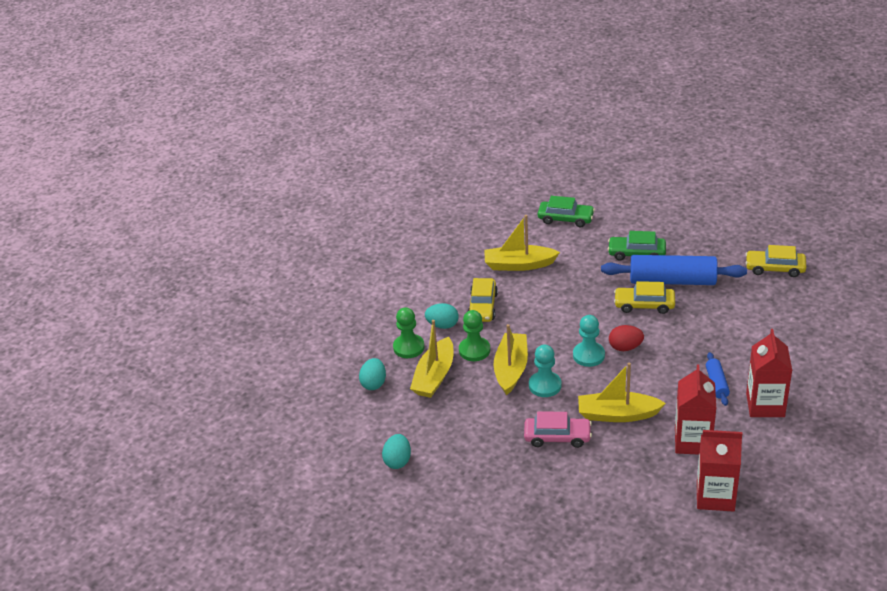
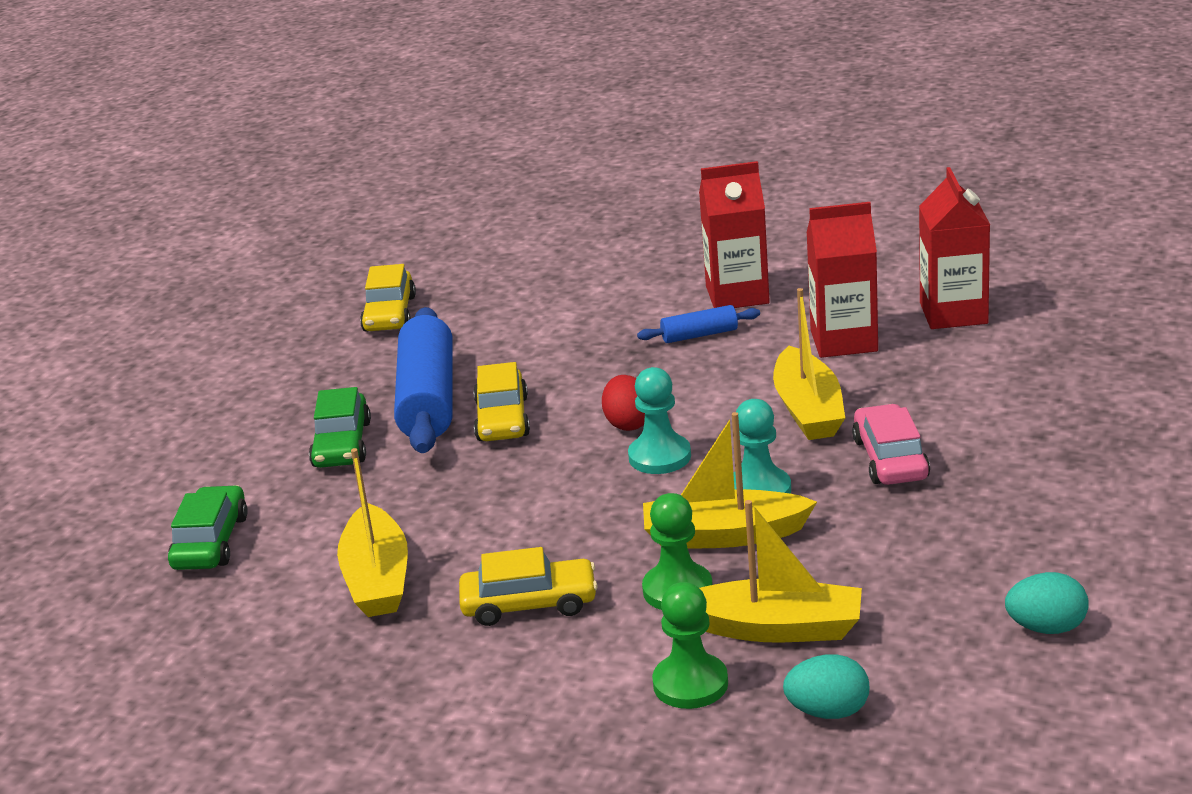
camera: 100 degrees left, 10 degrees down
(442, 325) = (603, 648): turquoise egg -> none

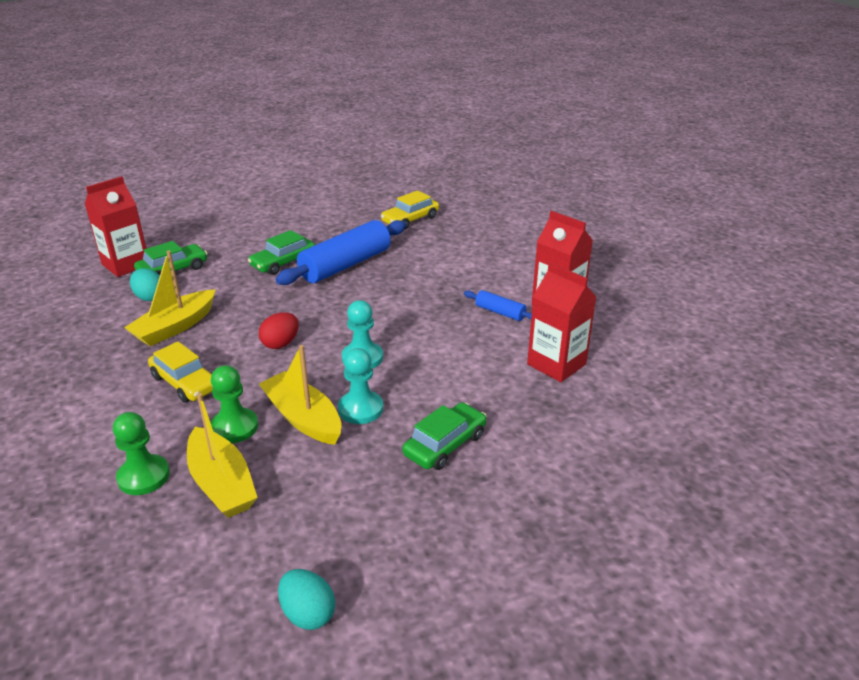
camera: 45 degrees right, 5 degrees up
(502, 419) = (350, 293): yellow car -> none
(628, 423) = (385, 332): red egg -> red egg (280, 343)
(808, 410) = (465, 387): yellow boat -> none
(828, 712) = (146, 548): turquoise egg -> turquoise egg (149, 297)
(890, 459) = (445, 444): pink car -> green car
(953, 313) = (643, 392): red carton -> red carton (126, 265)

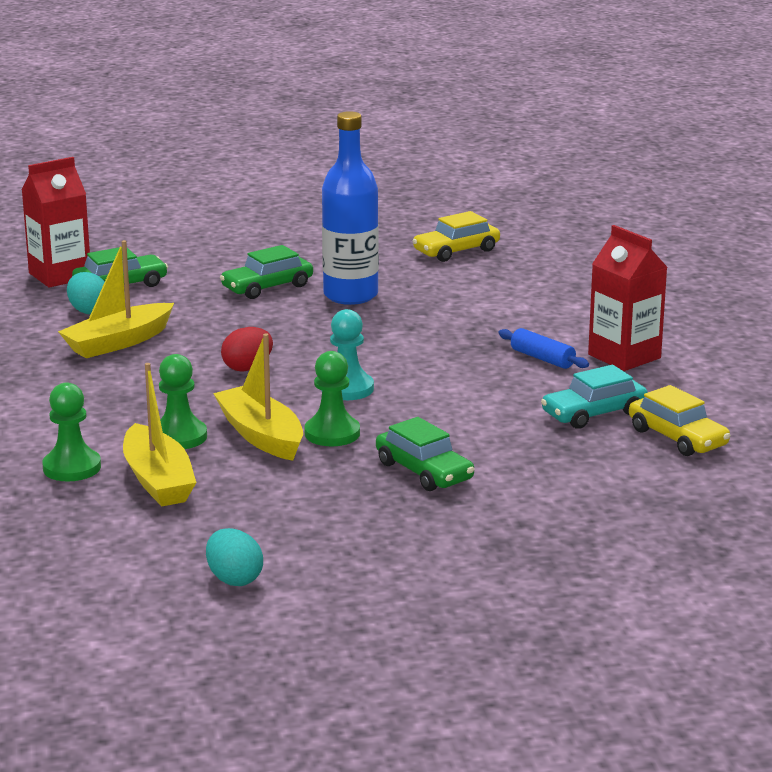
camera: 10 degrees right, 10 degrees down
(185, 383) = (125, 394): yellow car -> yellow car (677, 437)
(345, 265) = (350, 295): blue rolling pin -> blue bottle
(360, 409) = (332, 433): turquoise pawn -> green pawn
(445, 444) = (424, 471): green car -> green car turned 90 degrees clockwise
(556, 364) = (594, 413): red carton -> turquoise car

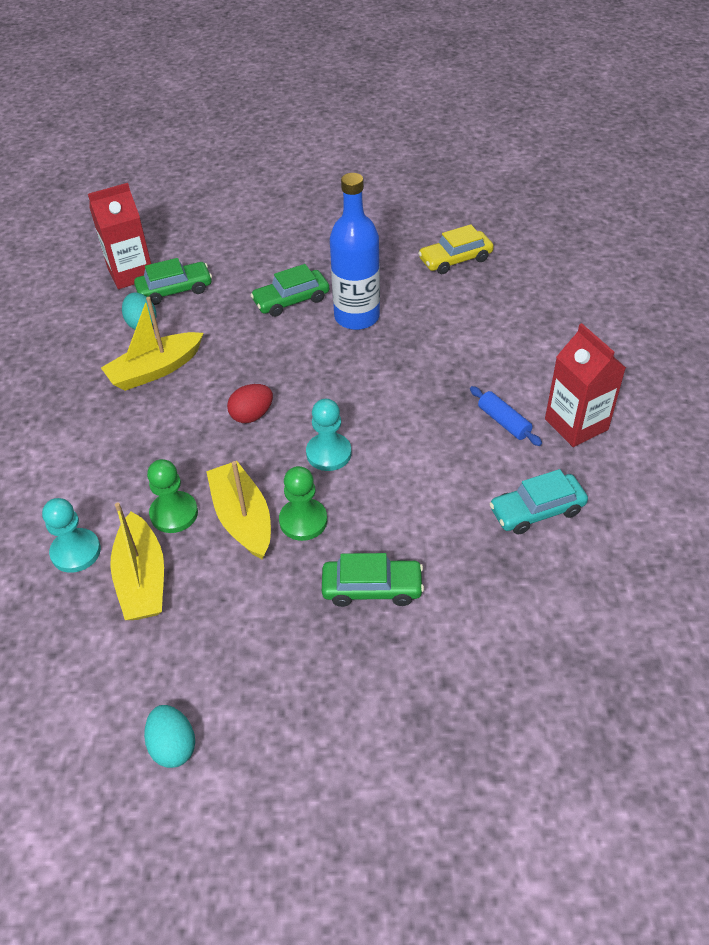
camera: 10 degrees right, 25 degrees up
(72, 468) = (76, 552): green pawn -> turquoise pawn
(424, 471) = (372, 588): green car -> green car turned 60 degrees counterclockwise
(677, 437) = (607, 556): yellow car -> none

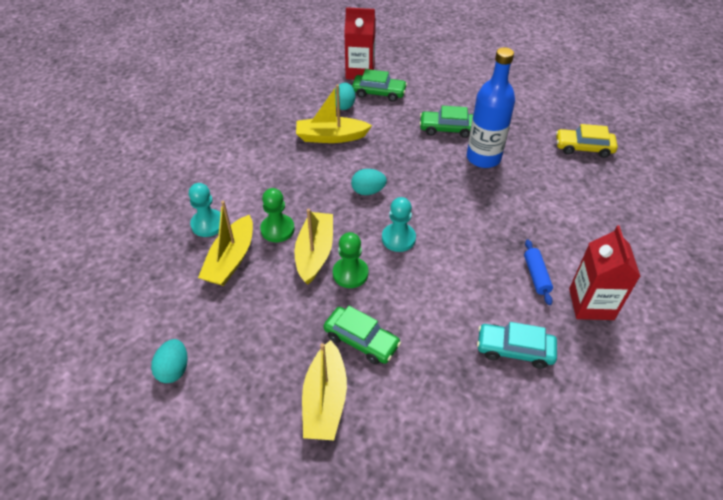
camera: 30 degrees right, 0 degrees up
(252, 415) = (368, 191): red egg -> turquoise egg
(381, 675) = (325, 400): none -> yellow boat

